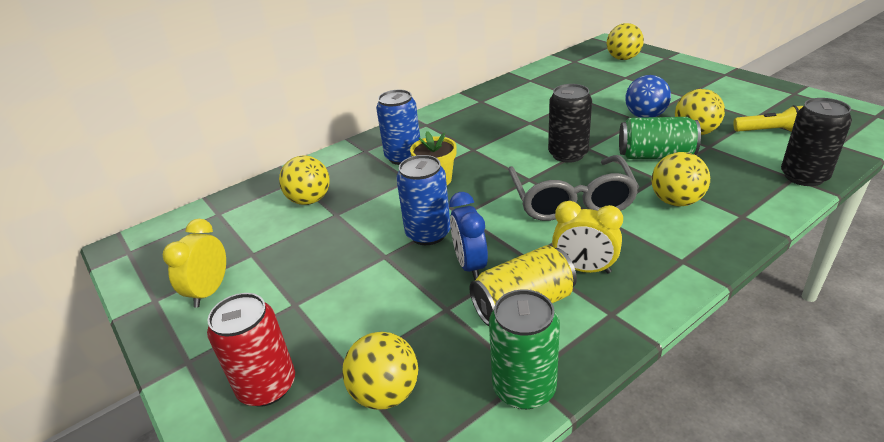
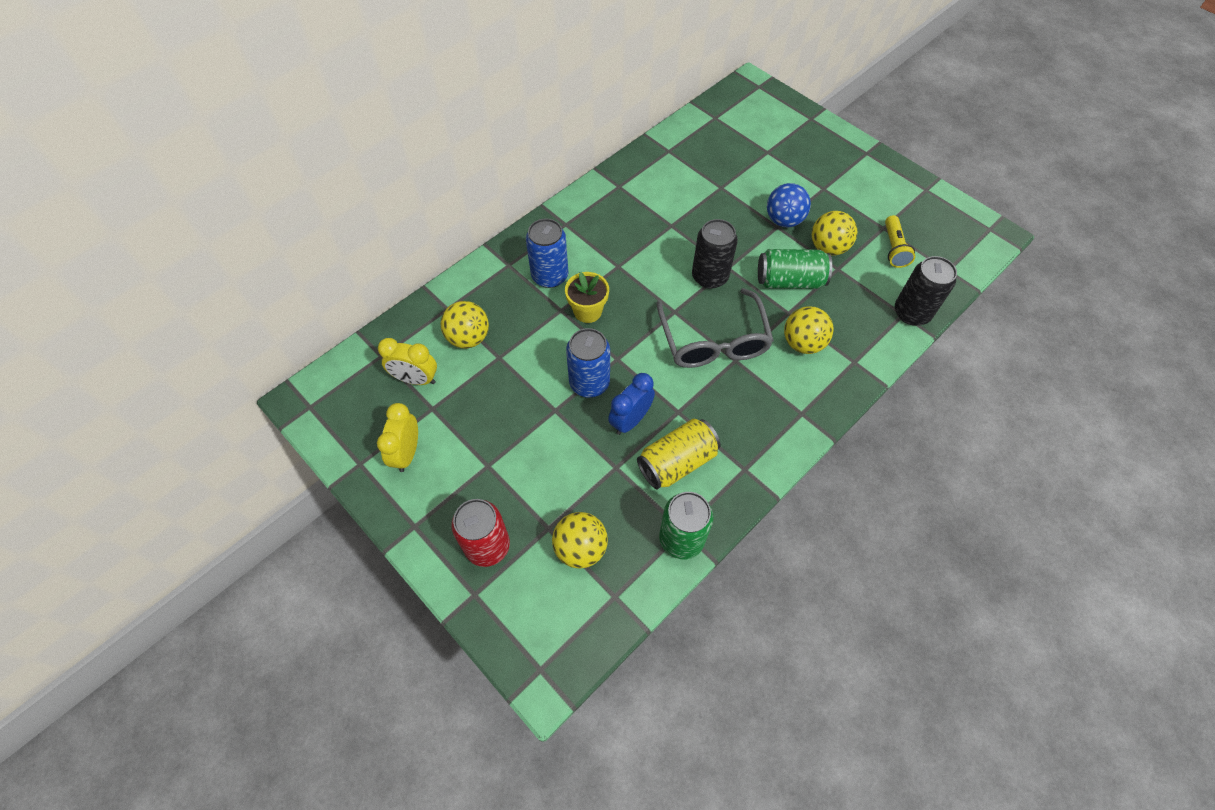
camera: 10 degrees left, 25 degrees up
(470, 265) = (630, 420): blue clock -> blue clock turned 60 degrees clockwise
(584, 269) = (724, 423): yellow clock -> yellow clock (416, 379)
(623, 58) = (766, 116): yellow ball -> none
(769, 131) = (894, 248): yellow flashlight -> yellow flashlight turned 90 degrees clockwise

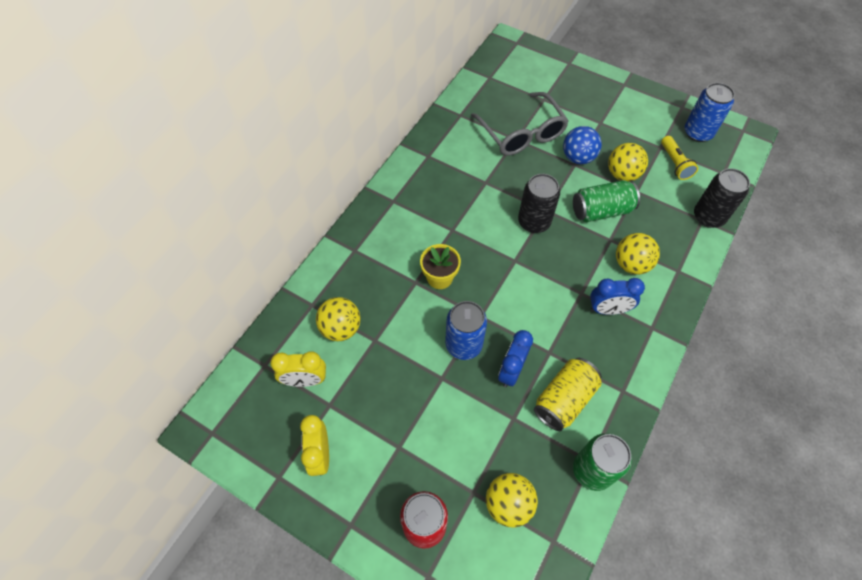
camera: 15 degrees left, 0 degrees up
(550, 276) = (395, 252): blue can -> blue can (698, 133)
(713, 341) = (557, 280): grey glasses -> grey glasses (522, 134)
(759, 384) = (608, 310): none -> blue clock

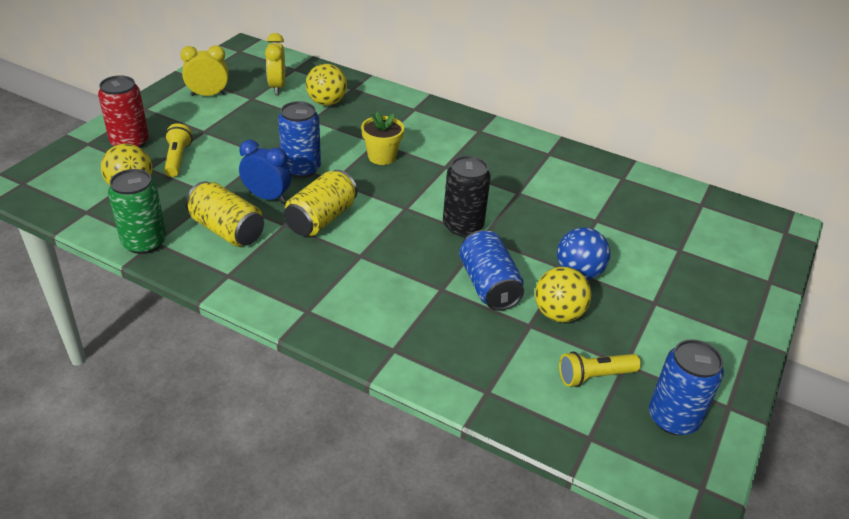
camera: 85 degrees right, 20 degrees down
(454, 465) = (177, 159): none -> yellow flashlight
(522, 134) = (607, 226): grey glasses -> none
(538, 324) = (321, 219): none -> yellow can
(601, 211) = (488, 285): green can -> blue can
(608, 310) = (336, 275): blue clock -> none
(631, 264) = (403, 303): yellow ball -> none
(708, 217) = (493, 400): black can -> none

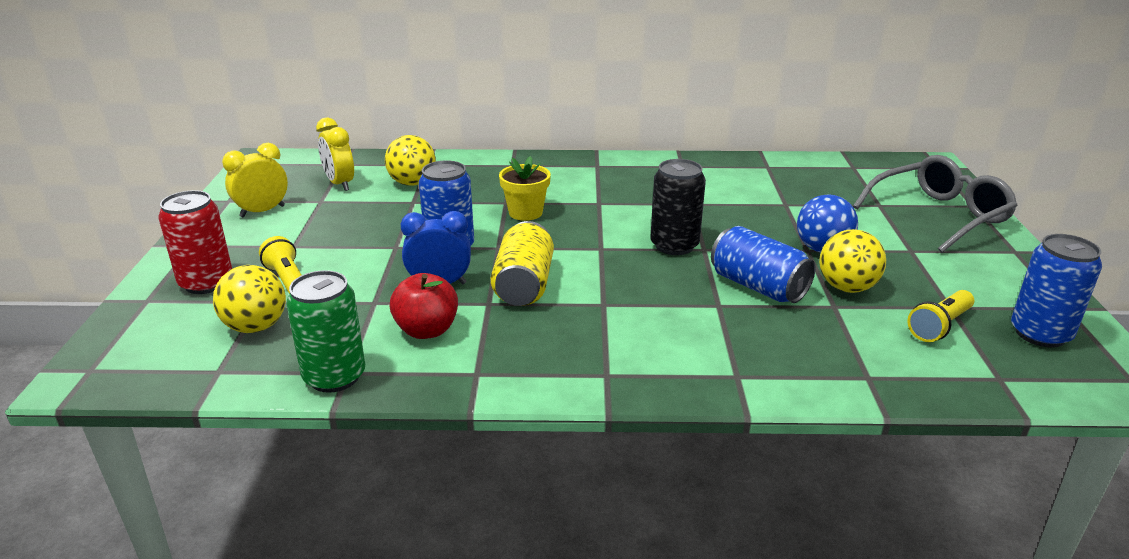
camera: 25 degrees left, 10 degrees down
(227, 230) = (427, 330): yellow can -> red apple
(723, 279) = (939, 215): none -> grey glasses

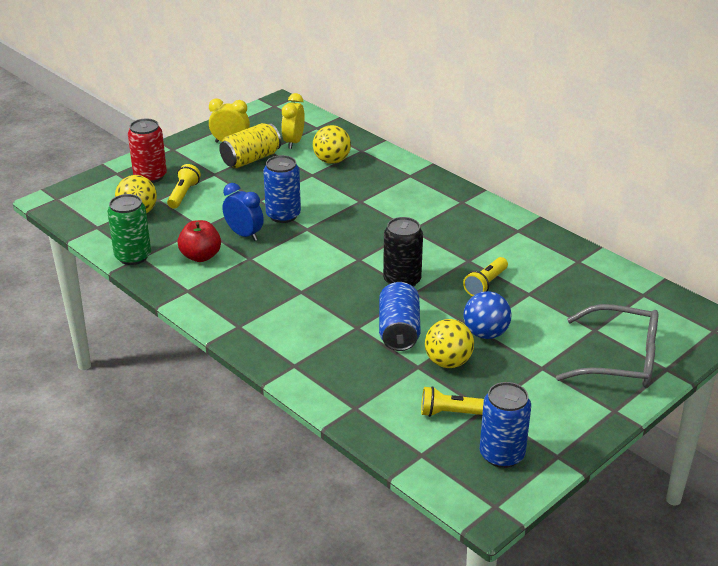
camera: 45 degrees right, 5 degrees up
(523, 285) = (281, 258): yellow can -> yellow can (251, 159)
(525, 213) = (359, 214): yellow flower pot -> none
(743, 214) = (486, 284): none -> yellow flashlight

